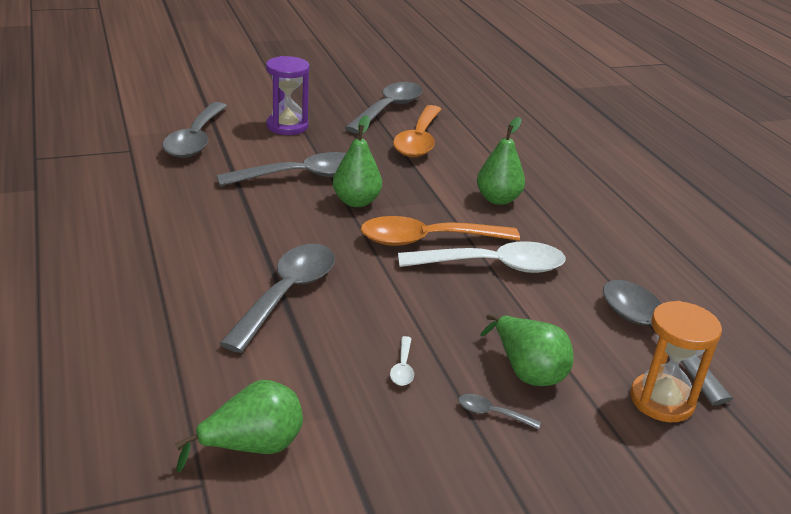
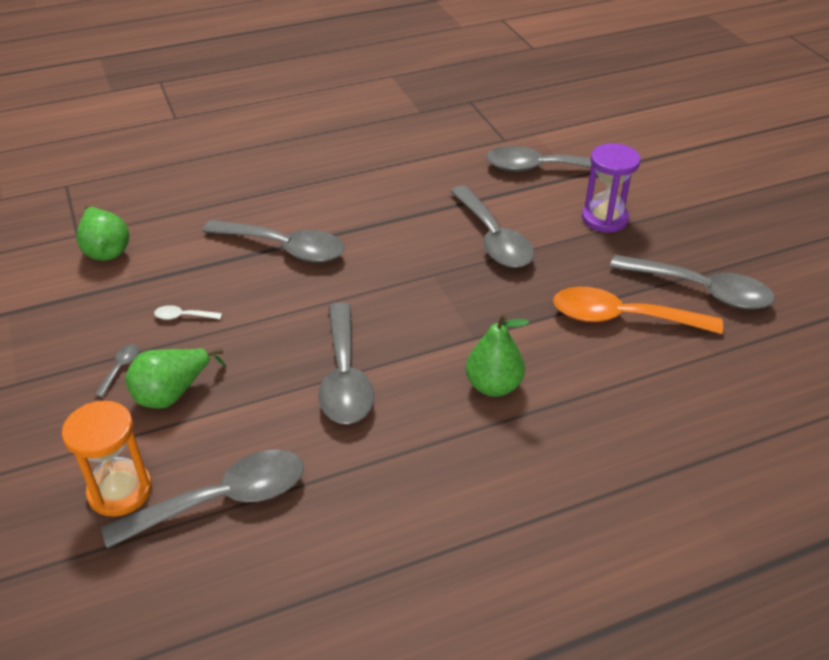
camera: 90 degrees right, 10 degrees up
(356, 201) = (452, 277): green pear -> none
(427, 240) = (387, 328): orange spoon -> none
(493, 266) = (345, 377): white spoon -> grey spoon

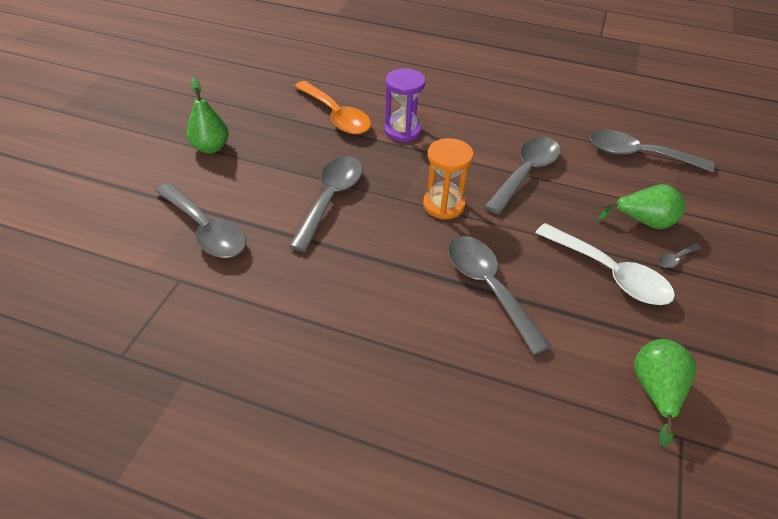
camera: 140 degrees left, 5 degrees up
(120, 491) = (696, 187): orange hourglass -> orange hourglass (444, 205)
(183, 316) = (610, 273): white spoon -> white spoon, size x2.49
(493, 386) = (449, 126): green pear -> green pear (211, 147)
(604, 219) = (242, 167): purple hourglass -> purple hourglass (402, 131)
(701, 290) = (273, 104): grey spoon -> none

